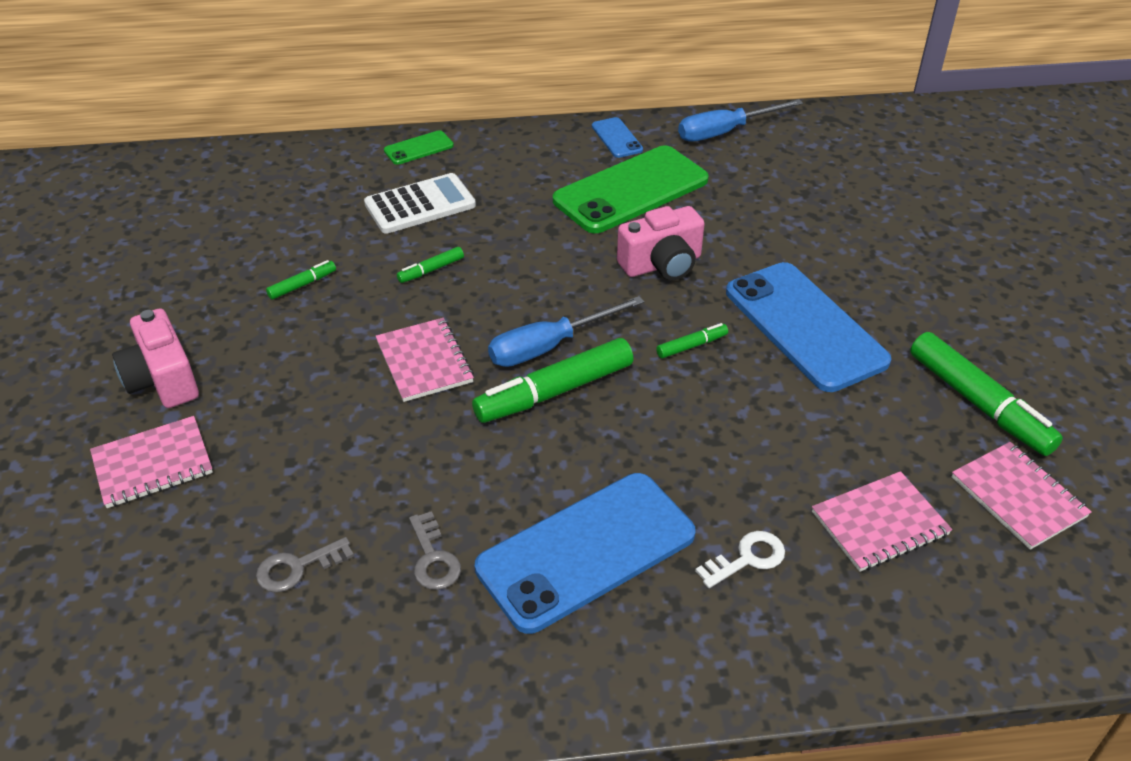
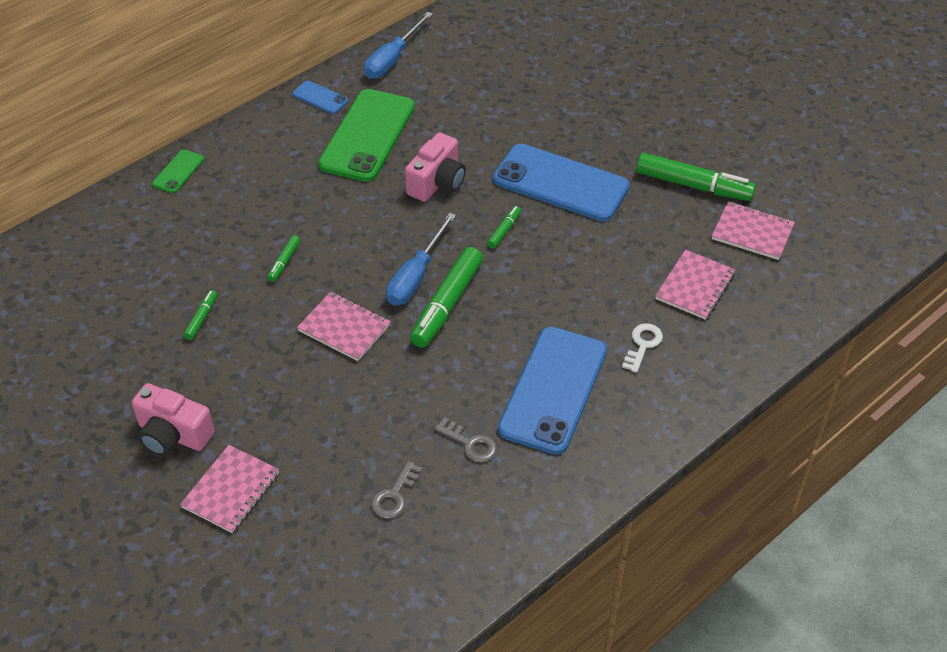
camera: 35 degrees left, 5 degrees up
(420, 205) = (226, 217): white calculator -> none

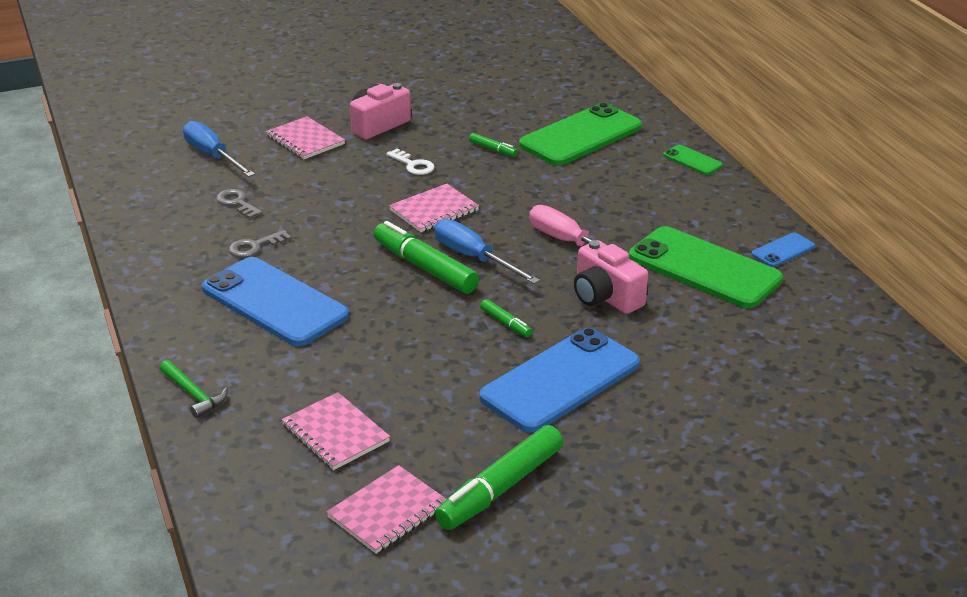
camera: 110 degrees right, 15 degrees down
(149, 258) = (581, 136): none -> green phone
(284, 262) = (537, 194): green marker -> none
(363, 221) = (569, 243): none -> pink screwdriver
(392, 59) = (844, 310): blue screwdriver -> blue screwdriver (213, 156)
(643, 345) = (284, 371): white key -> white key (413, 165)
(705, 391) = (194, 394): none -> green hammer

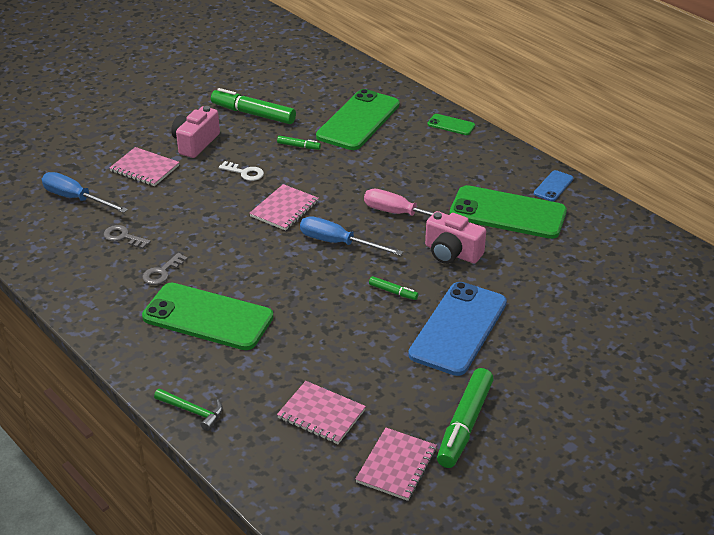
camera: 20 degrees left, 5 degrees up
(274, 302) = (208, 317): blue phone -> green phone
(425, 267) = (306, 260): green marker -> green marker (253, 114)

